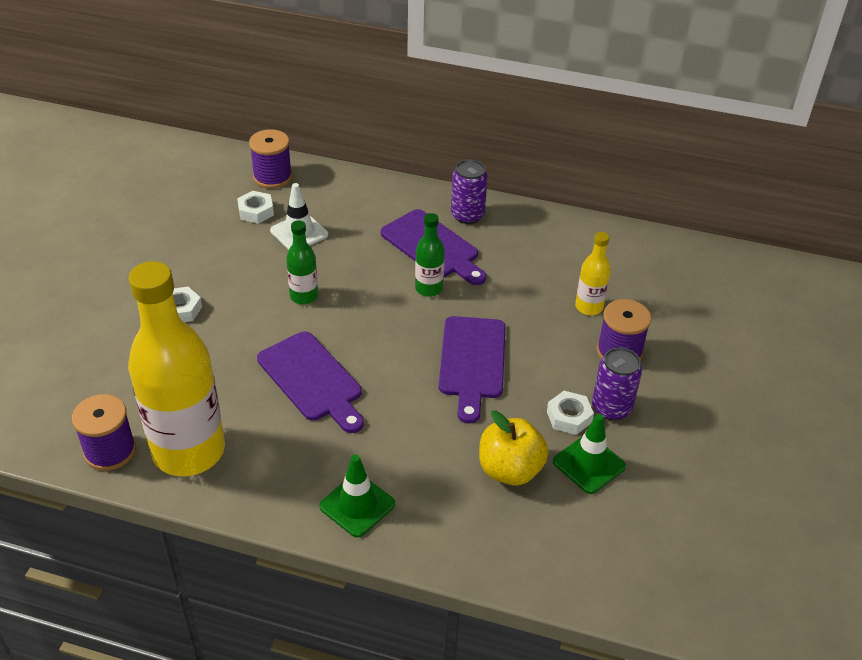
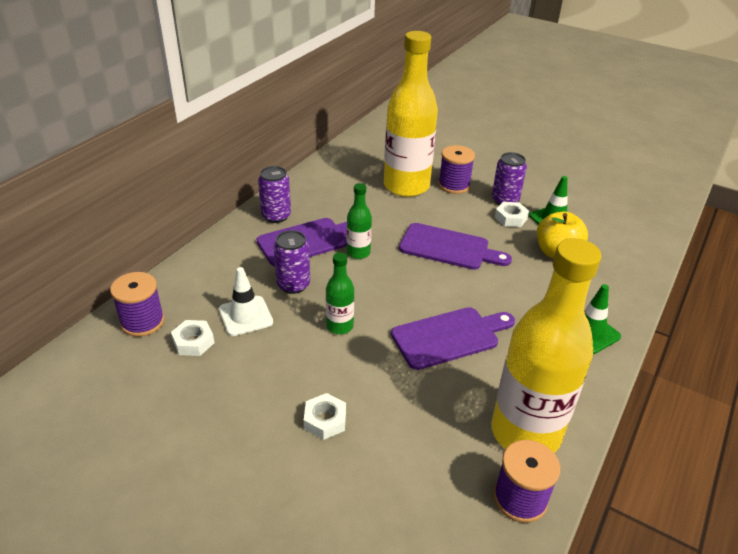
camera: 75 degrees left, 5 degrees down
(355, 252) = (293, 285): none -> purple can
(589, 307) = (406, 186): yellow bottle -> yellow bottle, size x2.22

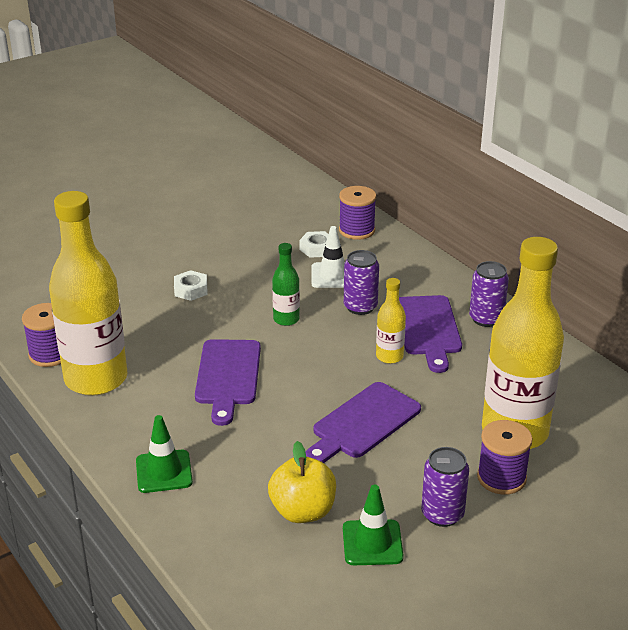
camera: 115 degrees right, 5 degrees down
(358, 253) = (389, 356): green bottle -> yellow bottle
(511, 218) = (397, 501): white nut -> none

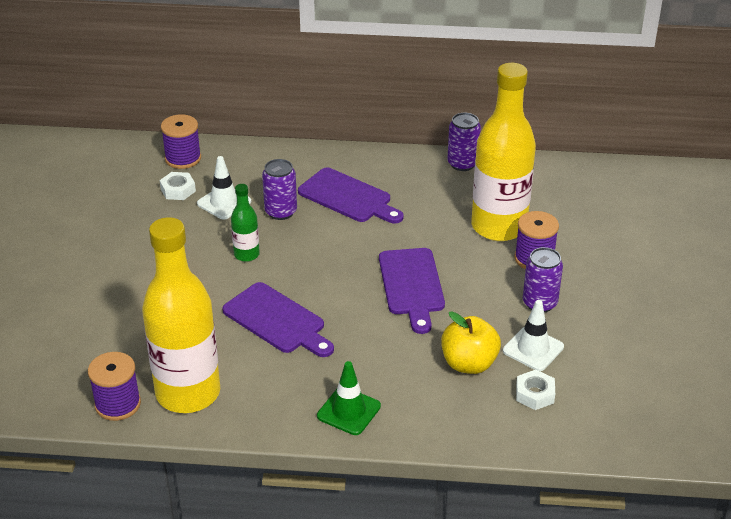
camera: 50 degrees left, 5 degrees up
(191, 290) = (138, 282): white nut -> white nut (534, 394)
(372, 543) = (533, 349): green traffic cone -> white traffic cone
(389, 356) = (355, 232): yellow bottle -> none
(486, 319) = (371, 167): purple can -> purple can (462, 164)

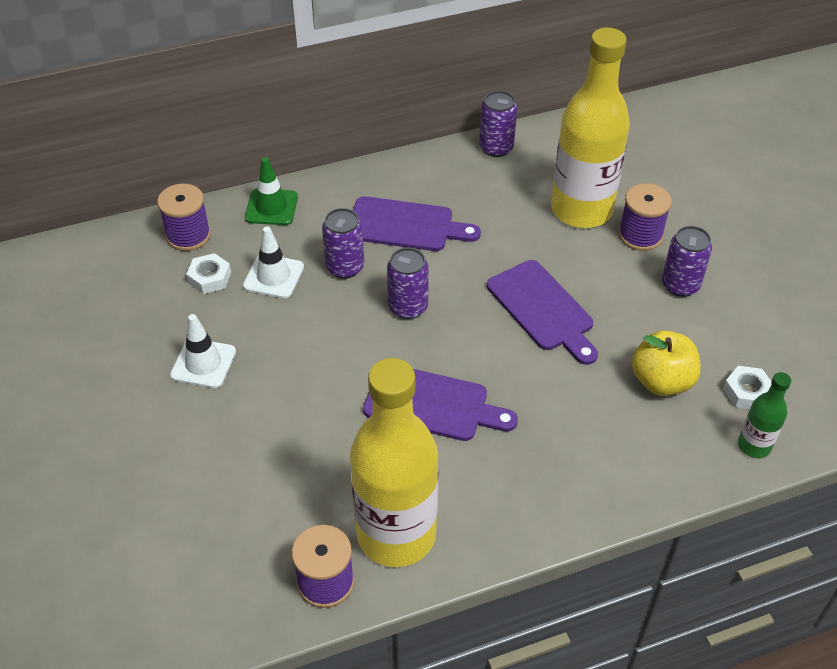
camera: 25 degrees left, 10 degrees up
(246, 254) = (343, 333): green bottle -> green bottle (754, 446)
(308, 252) = (408, 307): none -> purple can
(349, 411) = (582, 486): green traffic cone -> green traffic cone (271, 207)
(533, 349) = (710, 340): white traffic cone -> white traffic cone (203, 363)

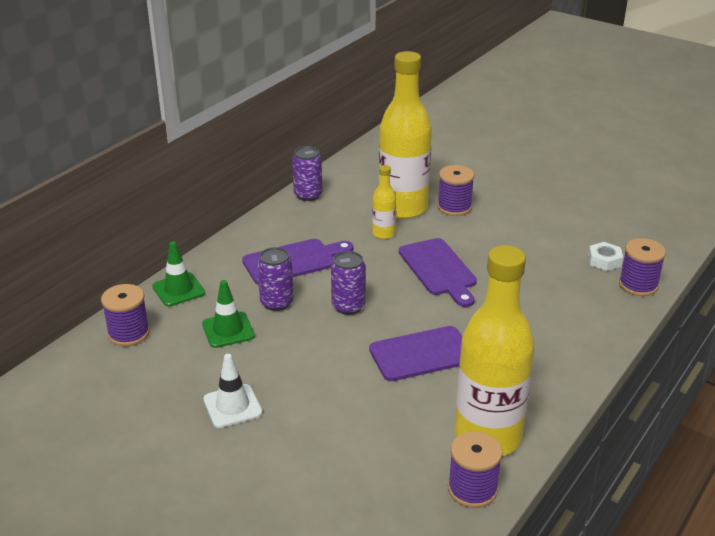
camera: 35 degrees left, 15 degrees down
(209, 278) = (177, 352): white nut -> none
(273, 276) = (228, 330): white traffic cone -> green traffic cone
(528, 234) = (383, 234): none -> yellow bottle
(543, 309) = (439, 270): purple cutting board -> purple cutting board turned 45 degrees clockwise
(661, 381) = (552, 276): yellow apple -> none
(680, 285) = (507, 223): purple can -> none
(754, 446) = (638, 285): green bottle -> purple spool

